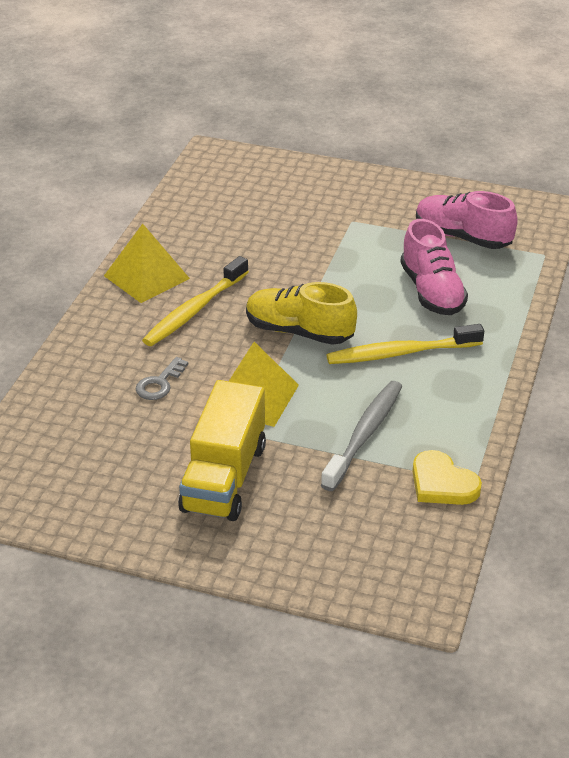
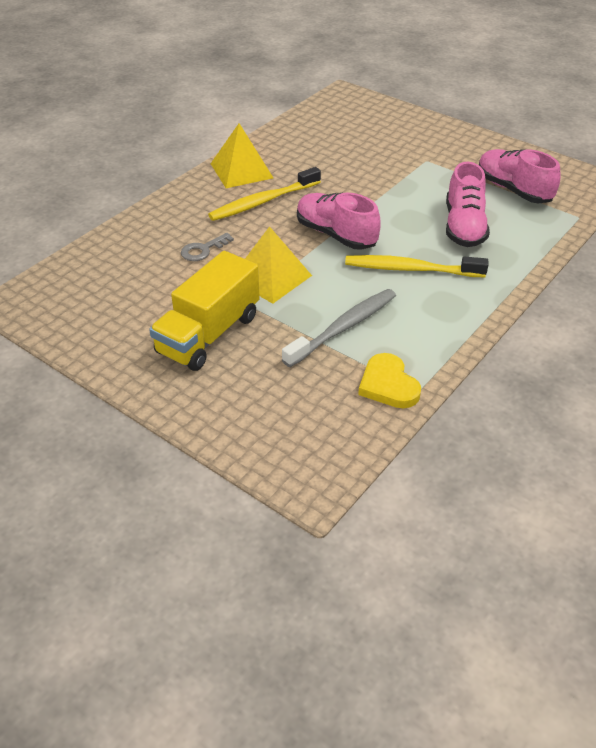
camera: 20 degrees right, 5 degrees up
(299, 332) = (336, 235): yellow shoe -> pink shoe

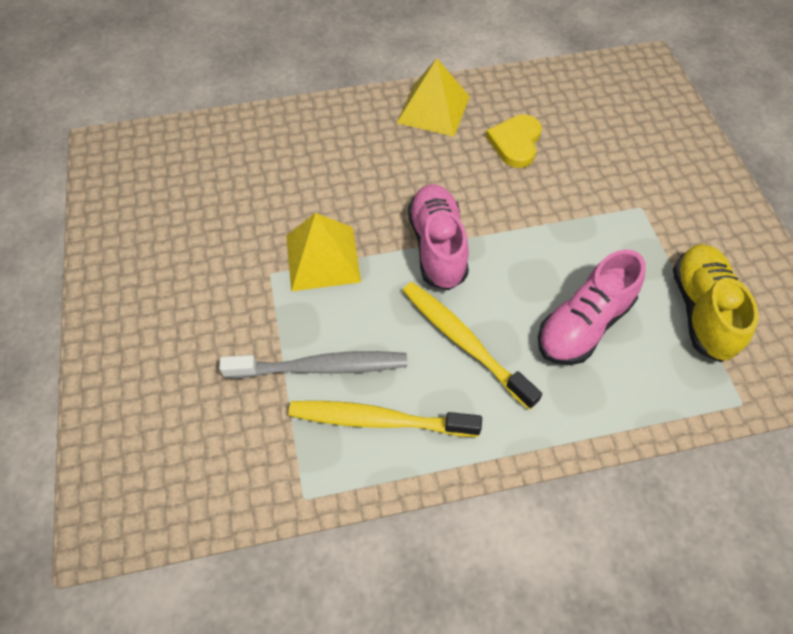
camera: 40 degrees right, 15 degrees up
(203, 250) = (299, 186): grey key -> none
(209, 334) = (203, 288): yellow truck -> none
(263, 202) = (412, 161): yellow toothbrush -> yellow toothbrush (378, 420)
(388, 385) = (286, 468): yellow heart -> yellow heart (515, 143)
(513, 190) = (701, 311): pink shoe -> yellow shoe

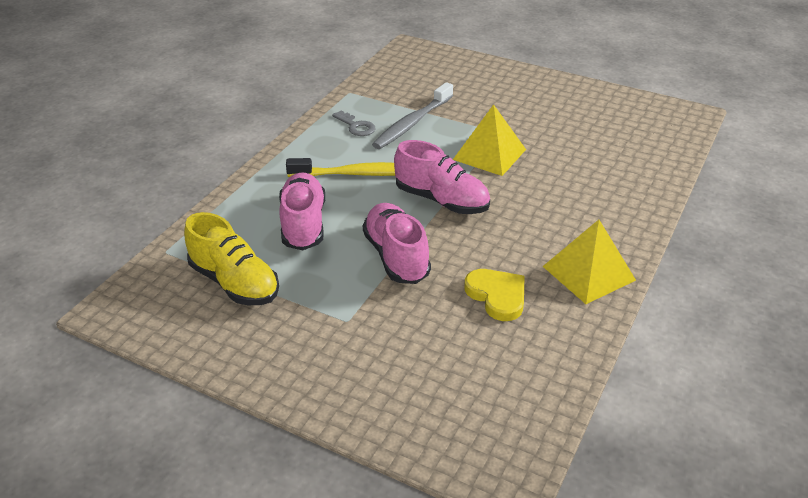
camera: 130 degrees right, 20 degrees down
(378, 420) = (356, 126): yellow toothbrush -> grey key
(544, 227) = (396, 256): none -> pink shoe

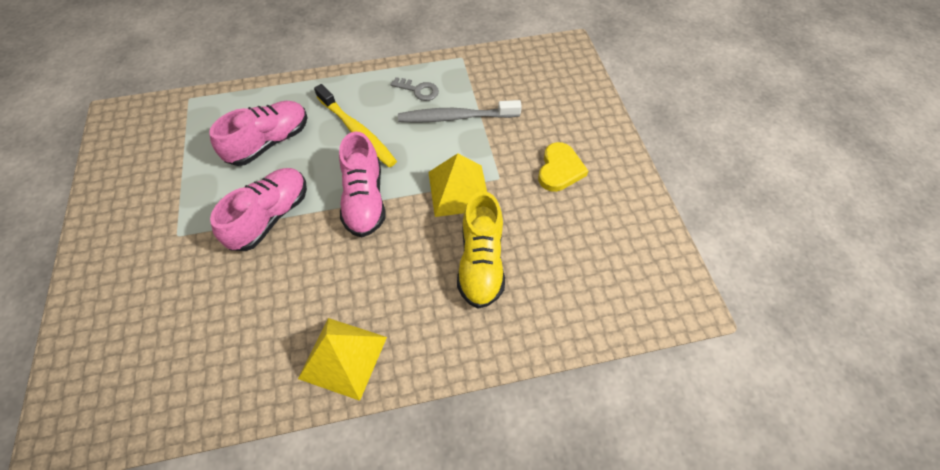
camera: 50 degrees right, 20 degrees up
(234, 283) = (179, 151): yellow shoe -> yellow shoe (481, 262)
(356, 126) = (419, 90): grey key -> grey key turned 75 degrees counterclockwise
(497, 296) = (266, 309): yellow heart -> yellow heart (560, 169)

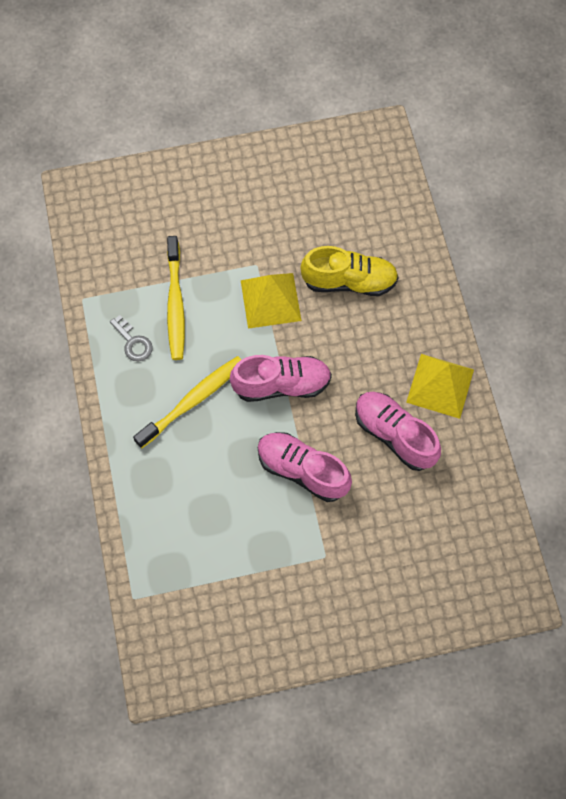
camera: 90 degrees left, 10 degrees up
(269, 142) = (205, 490): pink shoe -> pink shoe (394, 435)
(419, 90) = (133, 342): grey key -> grey key turned 120 degrees clockwise
(456, 117) = (175, 304): grey toothbrush -> yellow toothbrush
(560, 169) = (247, 212): yellow heart -> none

